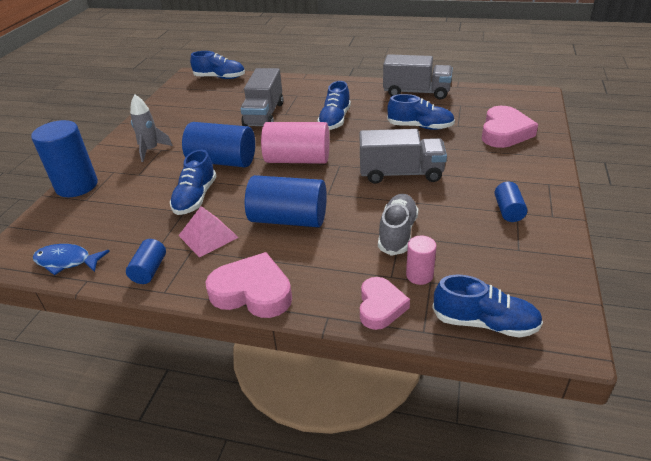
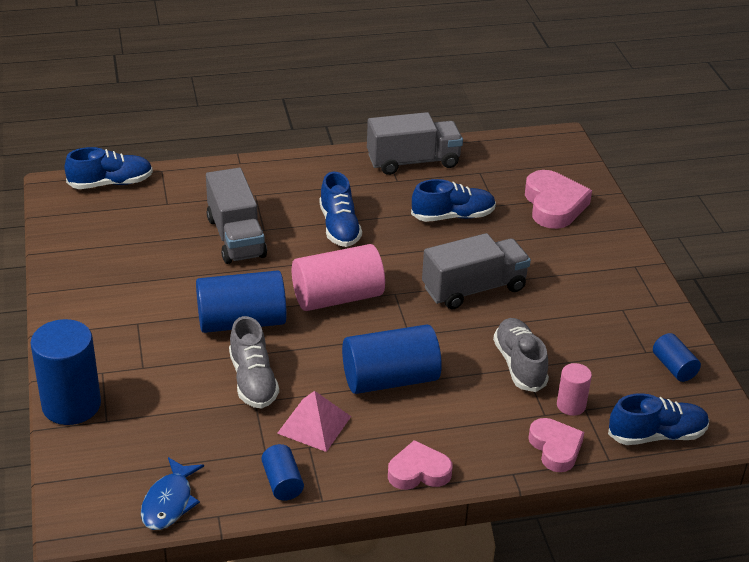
camera: 30 degrees left, 0 degrees up
(67, 261) = (169, 502): blue fish -> blue fish turned 60 degrees counterclockwise
(151, 150) = (124, 328): grey rocket -> none
(195, 198) = (253, 381): blue shoe -> grey shoe
(252, 292) = (418, 472): pink heart -> pink heart, size x0.66
(508, 211) = (613, 309): blue cylinder -> blue cylinder (674, 367)

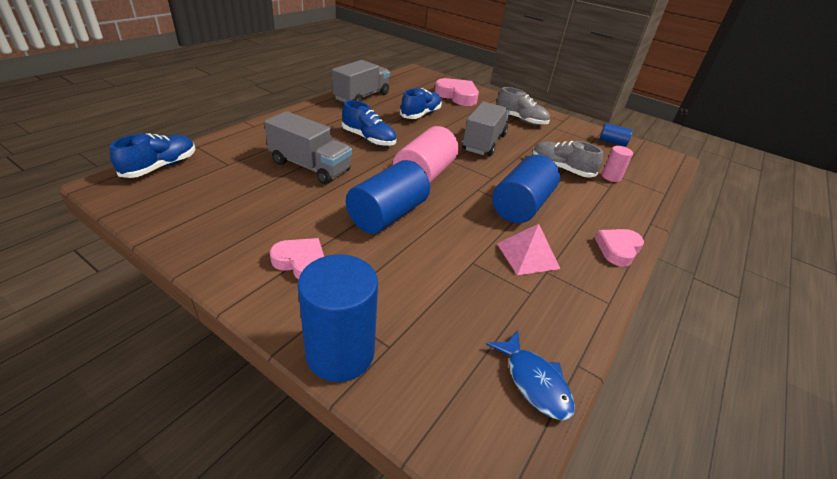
camera: 45 degrees left, 0 degrees up
(253, 381) = (451, 249): grey shoe -> grey shoe (520, 120)
(282, 482) = (572, 307): blue cylinder -> none
(555, 448) = (641, 200): pink heart -> pink heart (301, 262)
(656, 435) = (658, 173): blue shoe -> none

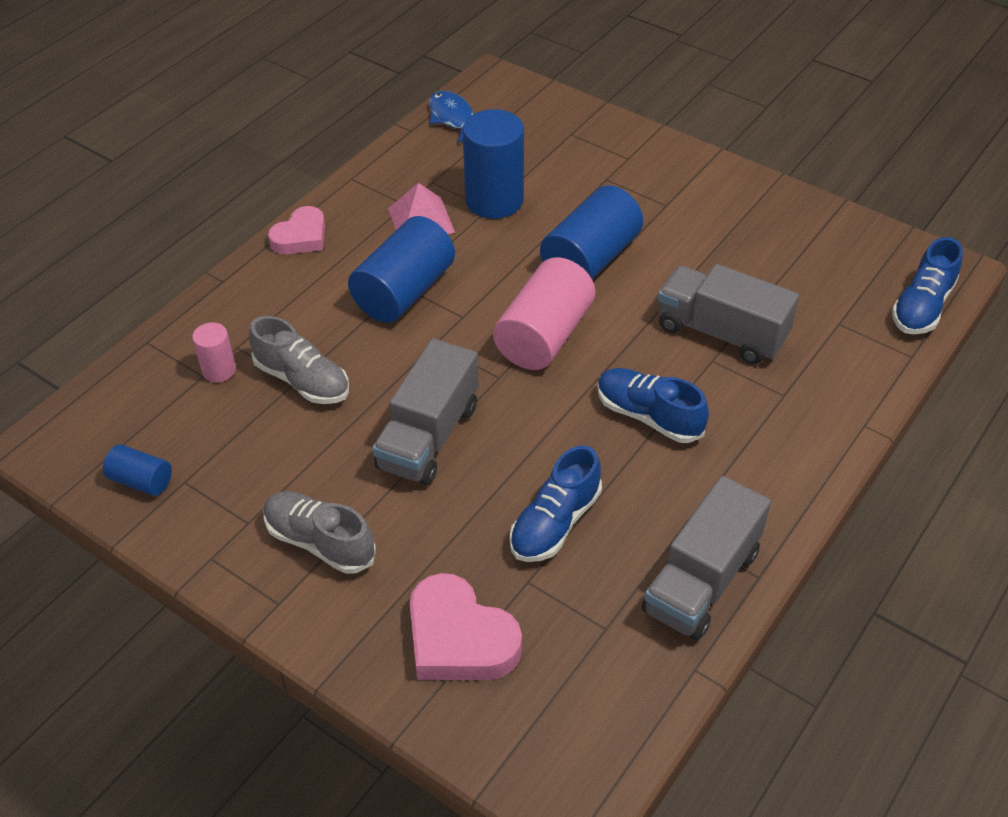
camera: 175 degrees left, 10 degrees up
(301, 262) = (671, 194): pink heart -> none
(340, 353) = (610, 127): blue cylinder -> blue cylinder (494, 200)

